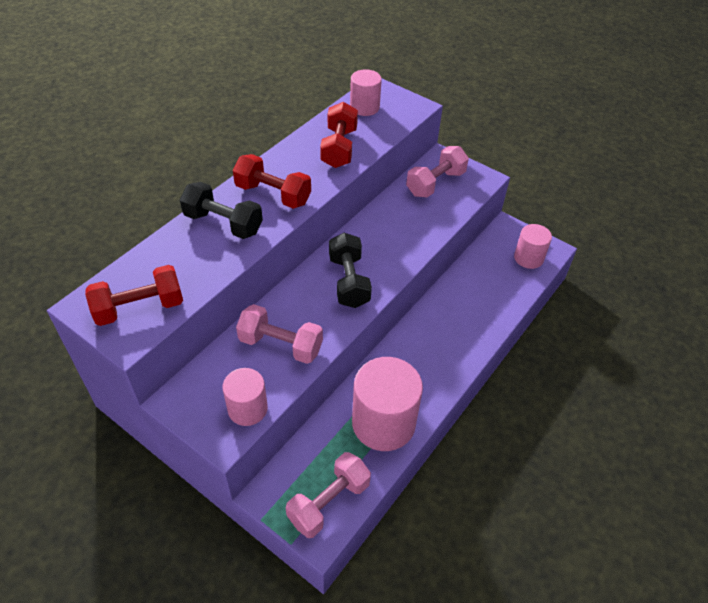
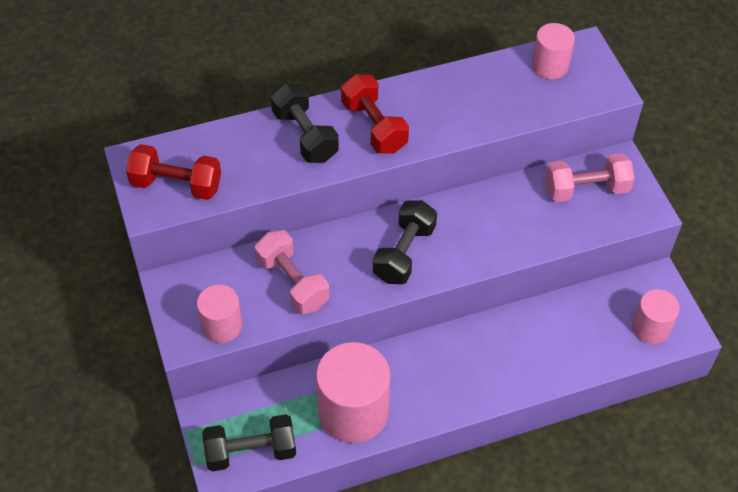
camera: 35 degrees right, 5 degrees up
(329, 502) = (251, 452): pink dumbbell -> black dumbbell
(339, 148) = (481, 104): red dumbbell -> none

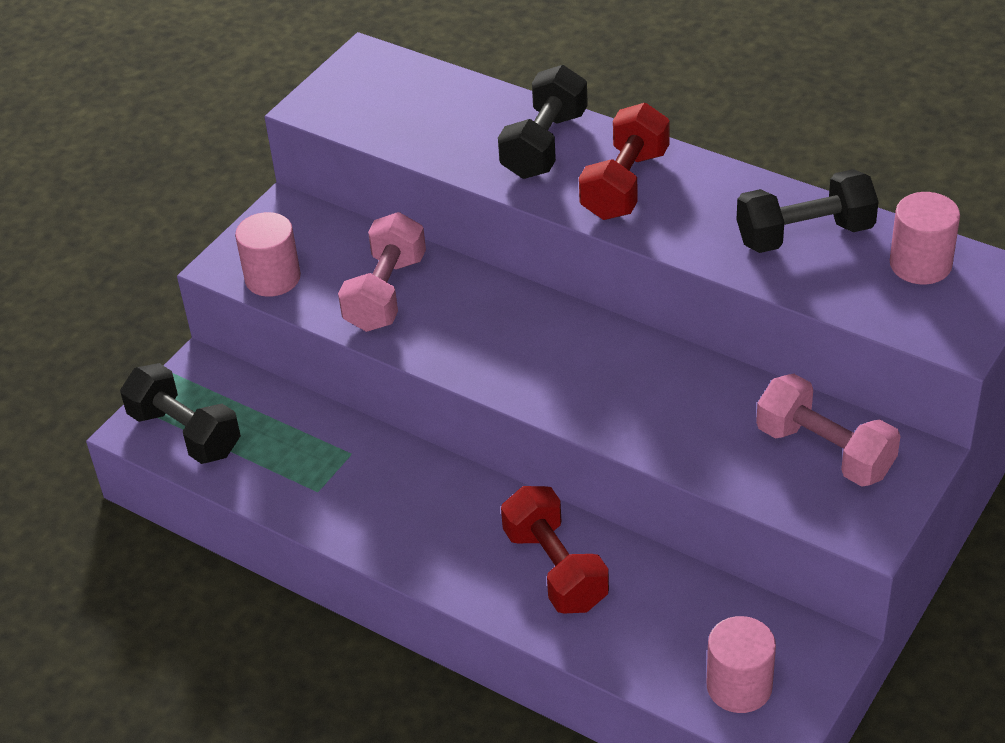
camera: 55 degrees right, 10 degrees down
(176, 185) = (366, 103): red dumbbell -> red dumbbell (555, 569)
(353, 411) = (317, 481): pink cylinder -> none
(404, 253) = (528, 353): black dumbbell -> black dumbbell (805, 235)

